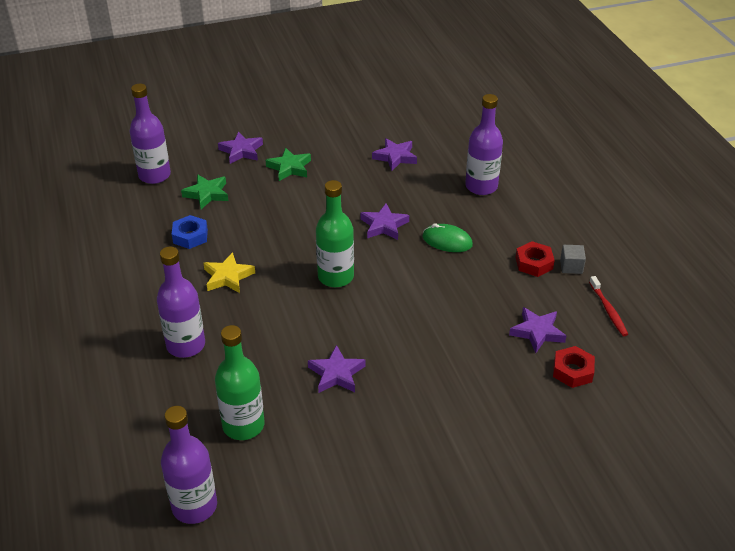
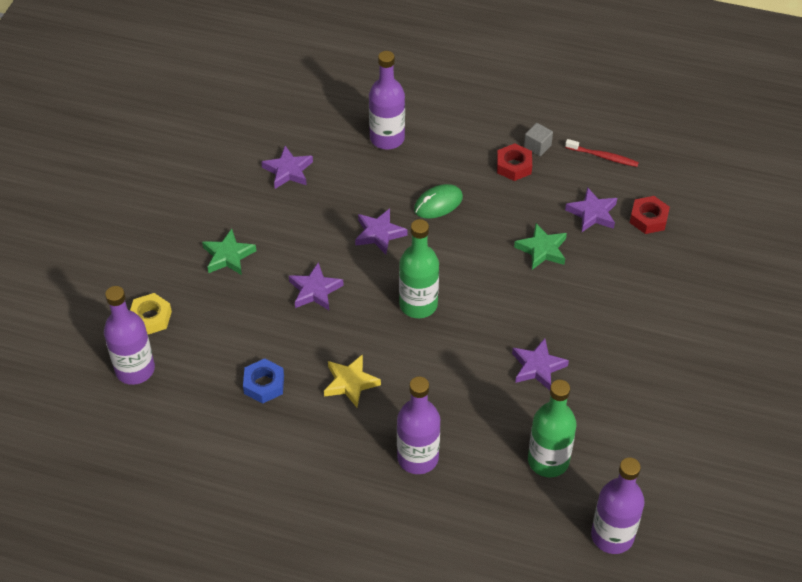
camera: 55 degrees left, 10 degrees up
(204, 161) = (151, 317): none -> yellow nut
(207, 194) = (209, 340): green star -> green star (542, 249)
(241, 151) = (163, 279): purple star -> purple star (315, 290)

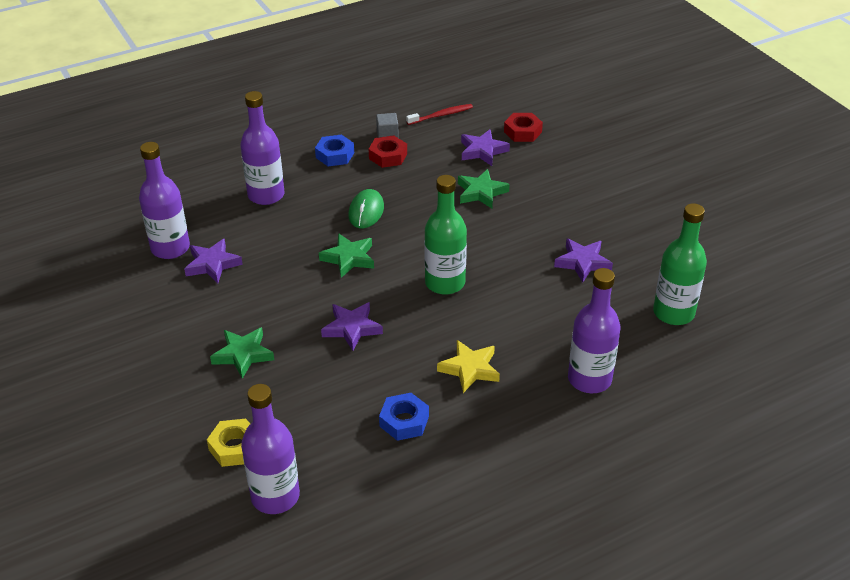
camera: 45 degrees left, 10 degrees down
(379, 234) = (349, 258): purple star -> green star
(476, 137) = (335, 155): none -> blue nut
(612, 536) = (776, 325): purple bottle -> purple bottle (170, 248)

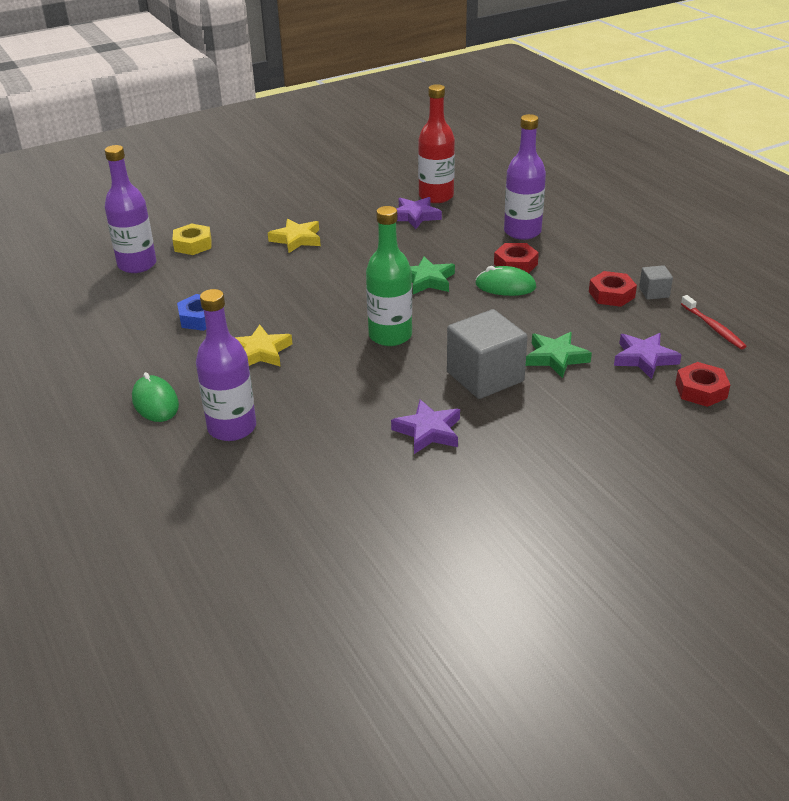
camera: 90 degrees right, 5 degrees down
(170, 248) = (436, 196): purple bottle -> red bottle
(243, 355) = (296, 239): green star -> yellow star
(328, 203) = (515, 264): none -> red nut
(335, 155) = (603, 263): blue nut -> none
(352, 328) = (325, 287): purple star -> none
(508, 230) = (485, 377): none -> grey cube
(555, 438) = (155, 402): none -> green mouse
(673, 313) = (333, 501): green bottle -> none

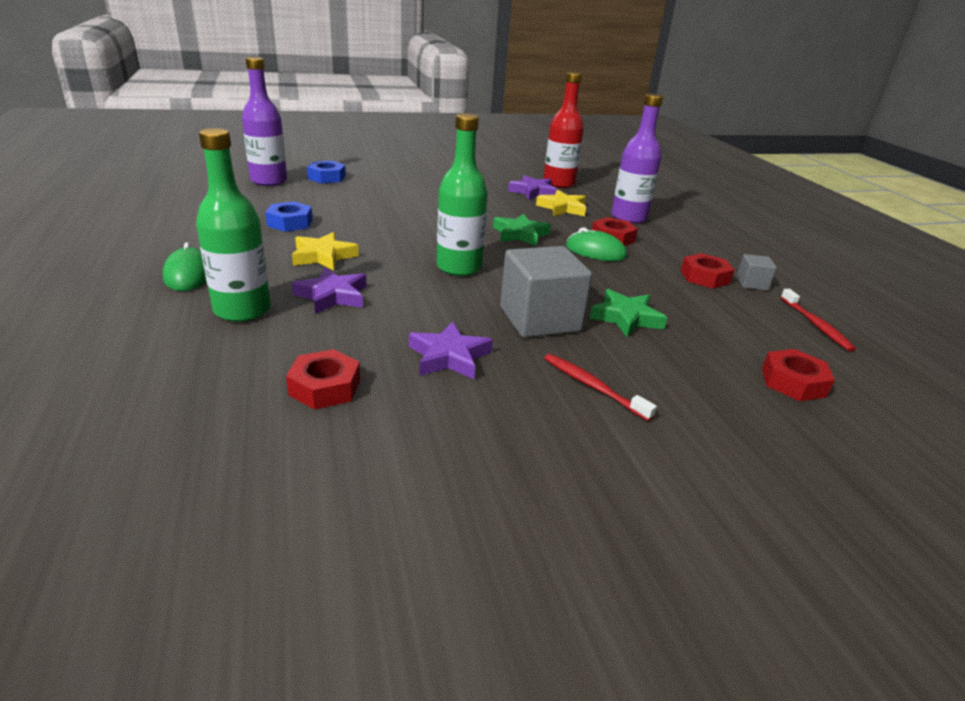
camera: 10 degrees right, 5 degrees down
(193, 245) = (327, 177): yellow nut -> blue nut
(232, 428) = (242, 310): purple bottle -> green bottle
(296, 239) = (418, 189): yellow star -> yellow star (562, 208)
(348, 481) = (325, 387): none -> red nut
(550, 431) = (592, 386): none -> red toothbrush
(644, 358) = (728, 338): purple star -> purple star (332, 296)

